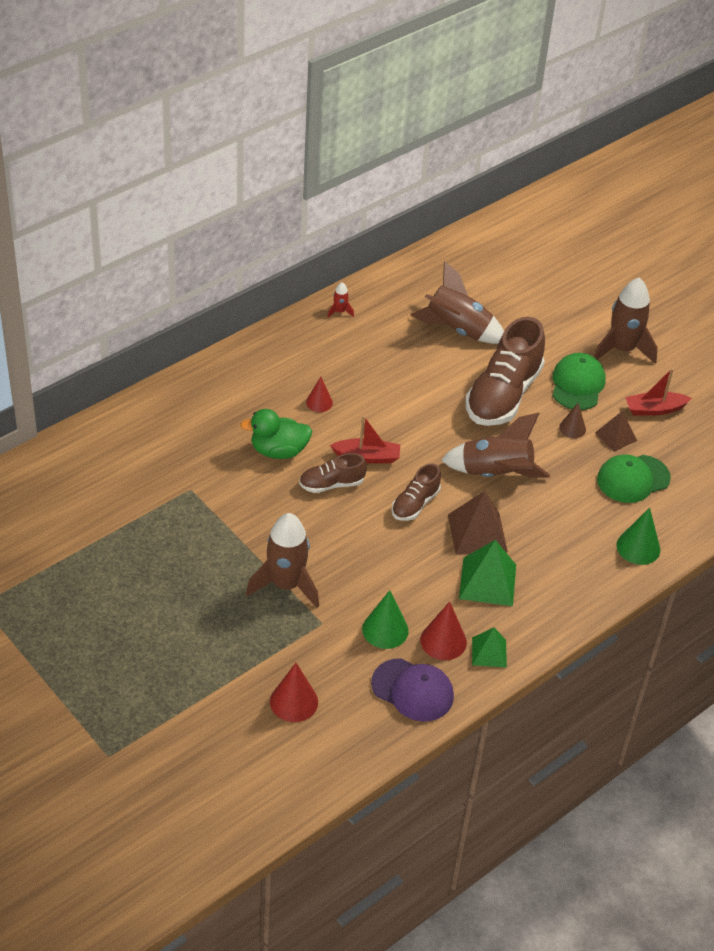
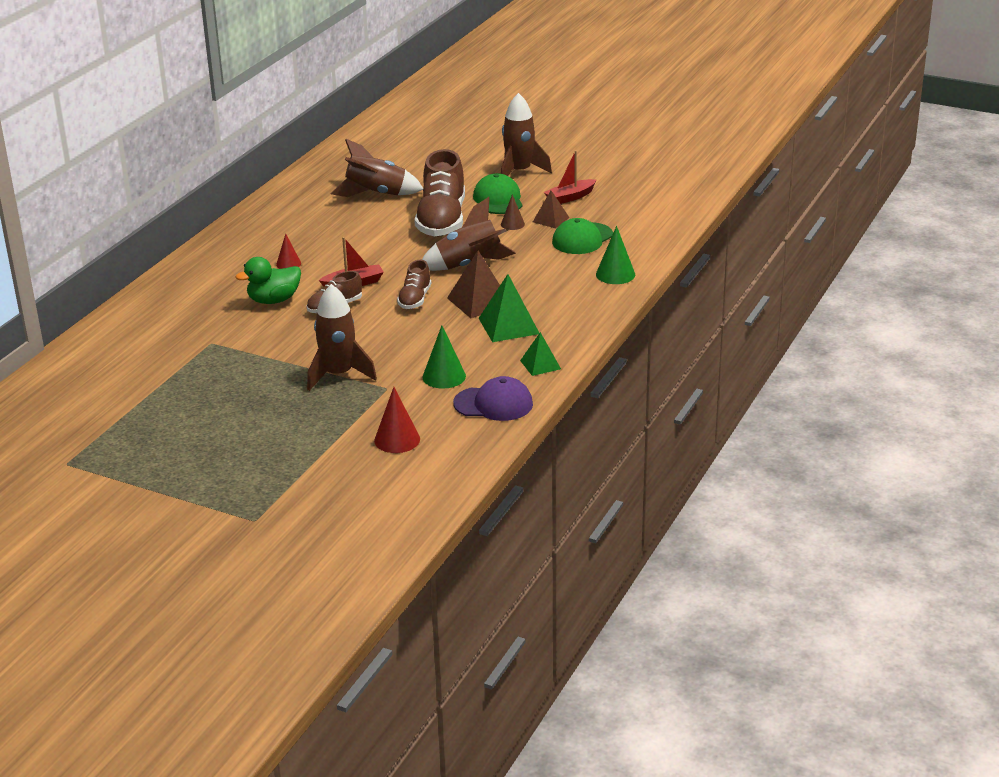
camera: 20 degrees left, 15 degrees down
(340, 312) = (267, 209): red rocket -> none
(443, 641) = (498, 369): red cone -> none

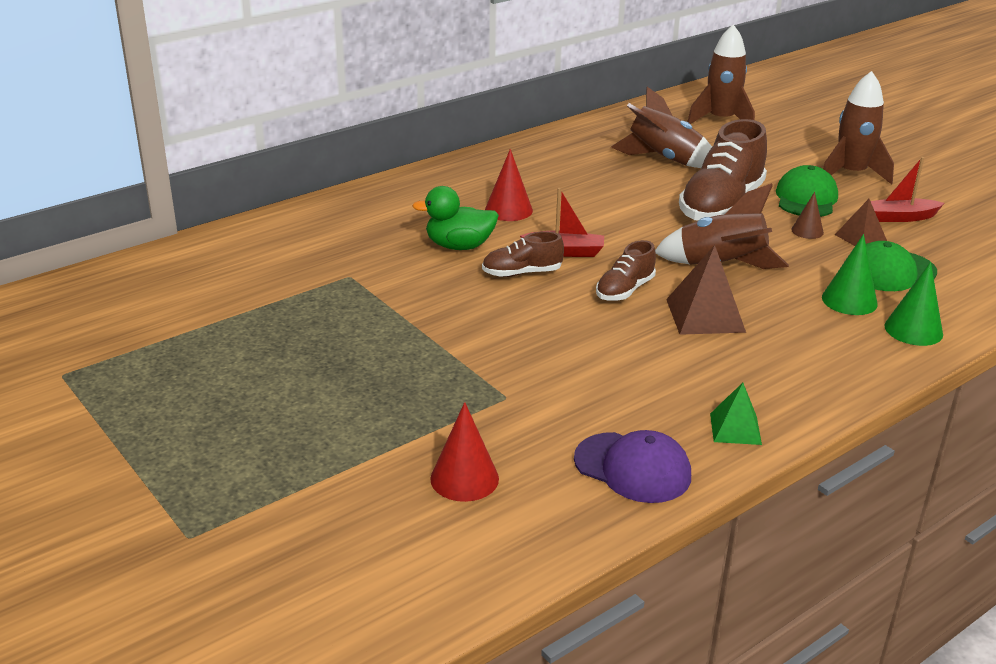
camera: 25 degrees right, 0 degrees up
(288, 264) = (508, 210): red cone -> red cone, size x1.55
(338, 375) = (461, 360): brown rocket -> brown rocket (721, 120)
(444, 376) = (591, 404): green cone -> green cone (849, 300)
(508, 326) = (724, 359): green pyramid -> none

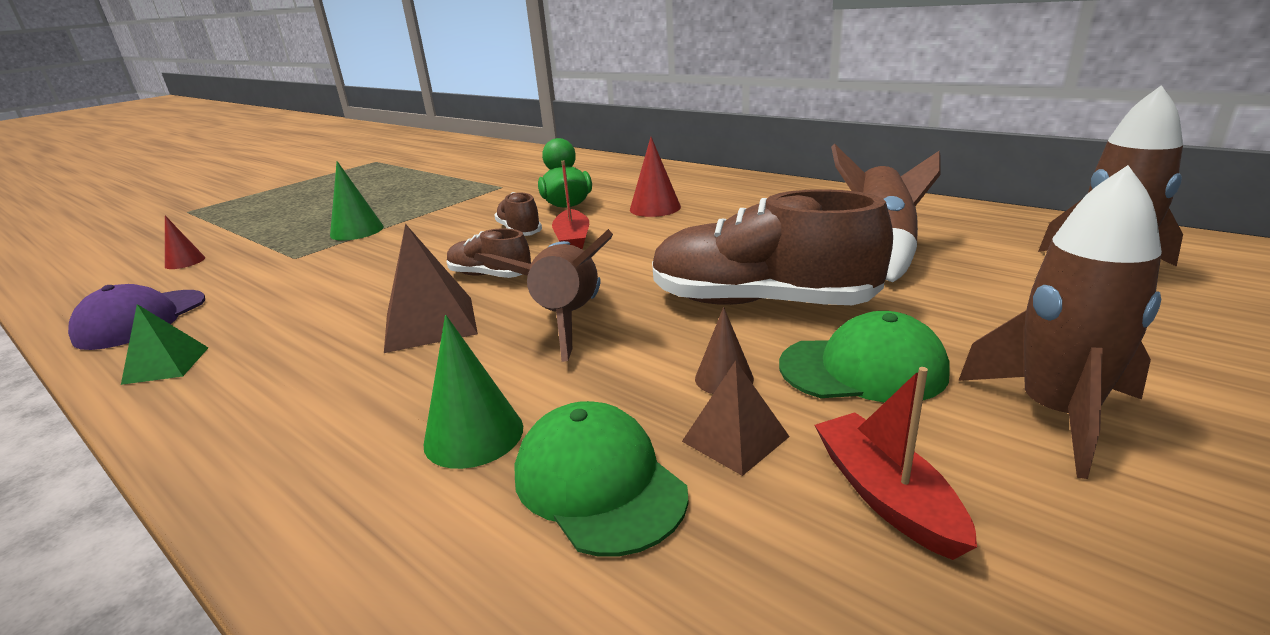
camera: 80 degrees right, 5 degrees down
(464, 478) = (185, 262): red cone -> red cone, size x0.64
(913, 330) = (360, 518): green cone -> green cone (357, 231)

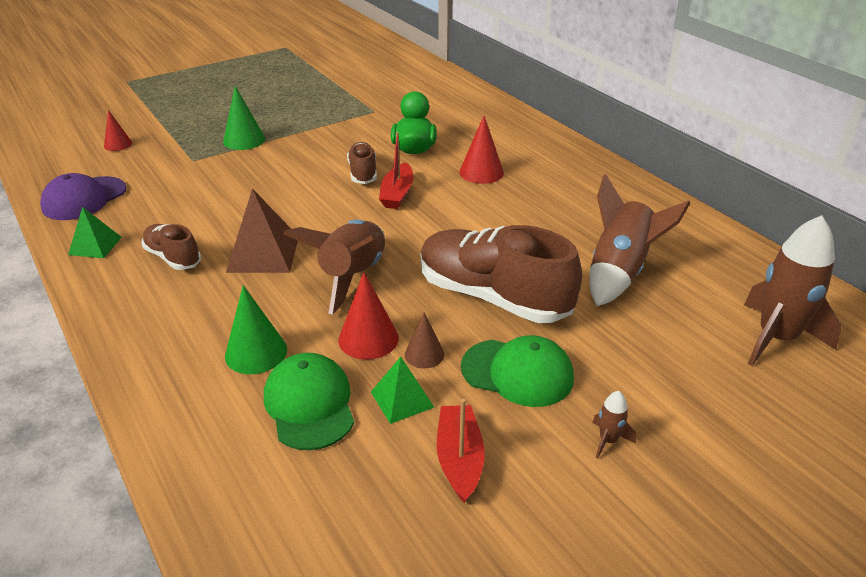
camera: 15 degrees right, 10 degrees up
(490, 275) = (321, 217): brown shoe -> brown shoe (173, 257)
(633, 379) = (368, 338): none -> red cone
(735, 439) = (402, 399): brown pyramid -> green pyramid
(1056, 414) = (608, 440): brown rocket -> brown rocket, size x0.42

